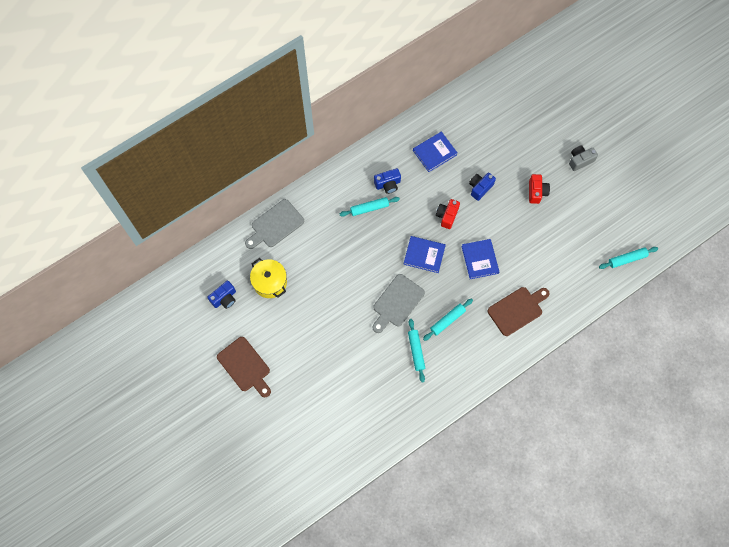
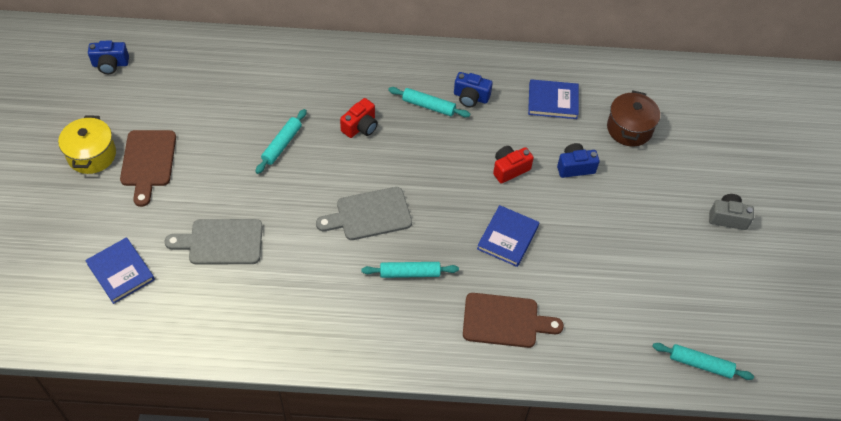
camera: 35 degrees right, 15 degrees down
(224, 298) = (194, 87): blue camera -> blue camera (110, 64)
(270, 282) = (254, 104): yellow pot -> yellow pot (92, 155)
(275, 225) = (314, 58): grey cutting board -> grey cutting board (221, 242)
(416, 351) = (343, 278): turquoise rolling pin -> turquoise rolling pin (282, 144)
(424, 255) = (446, 189): blue book -> blue book (121, 272)
(489, 140) = (629, 129): none -> brown pot
(536, 192) = (642, 215): red camera -> red camera (360, 127)

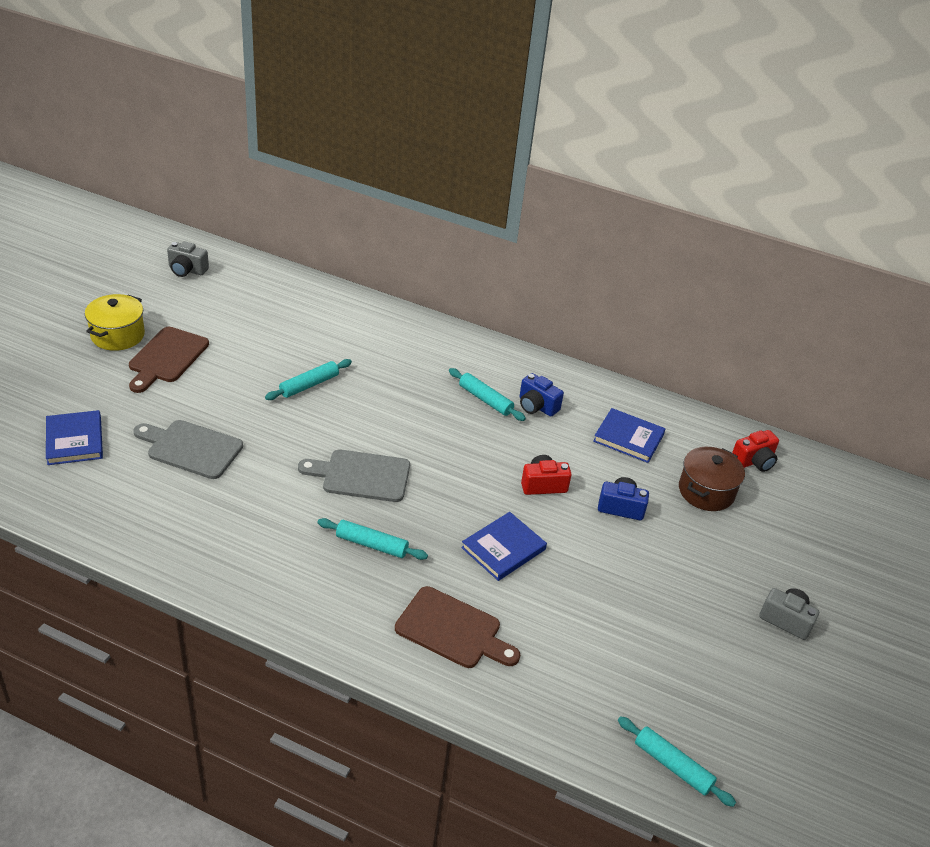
camera: 20 degrees right, 15 degrees down
(110, 64) = (187, 270): blue camera -> grey camera
(360, 127) = (401, 395): red camera -> red camera (754, 461)

